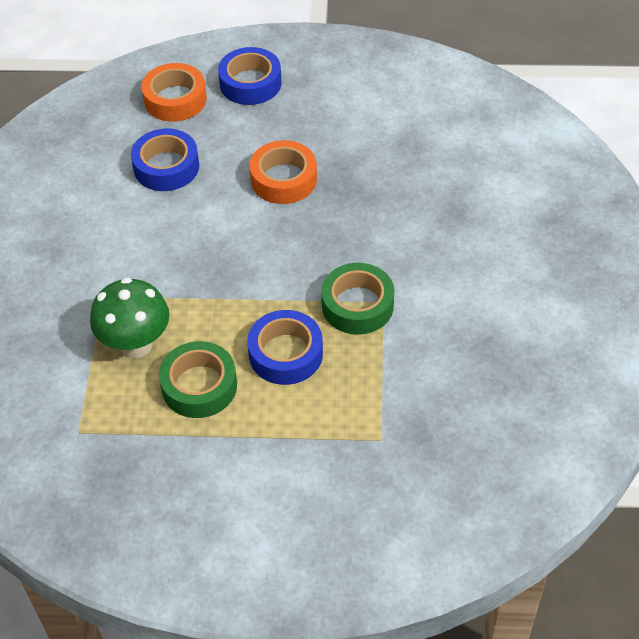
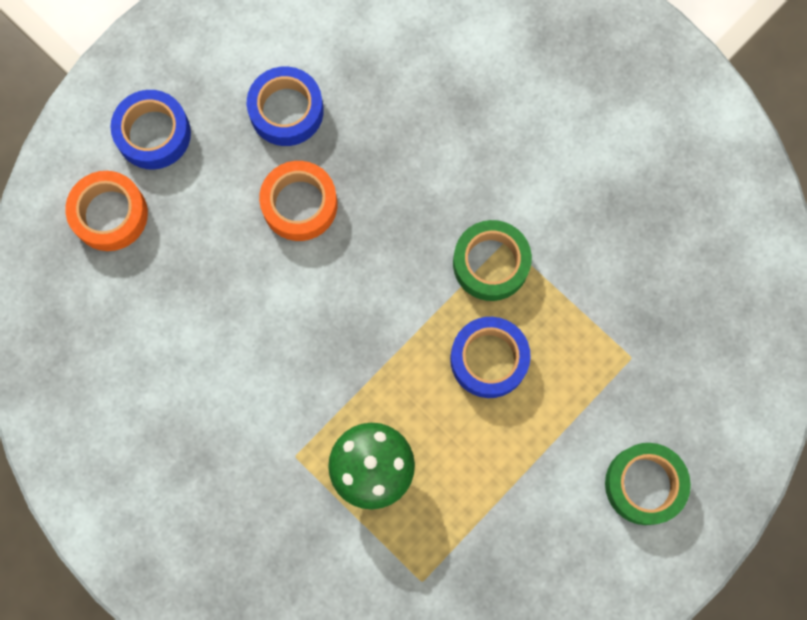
camera: 50 degrees left, 25 degrees up
(166, 167) = (190, 289): blue tape -> blue tape (286, 111)
(199, 386) = (460, 452): green tape -> green tape (644, 484)

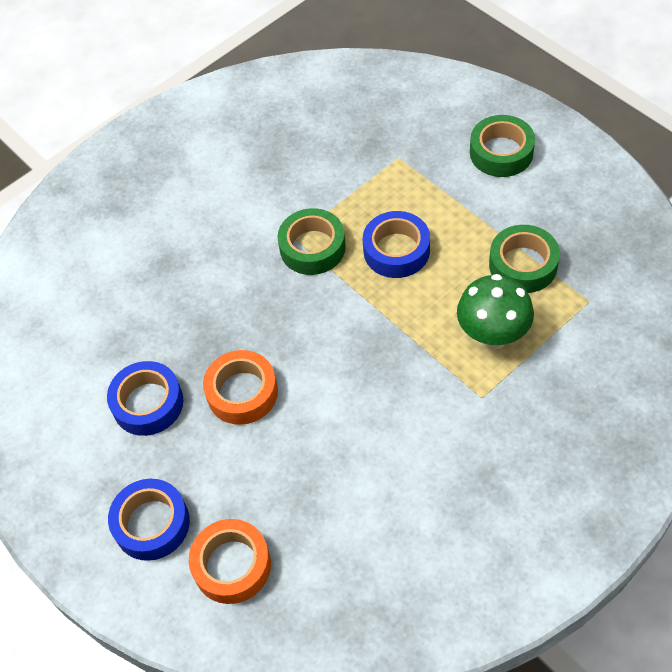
camera: 80 degrees left, 20 degrees down
(471, 506) = (523, 265): none -> green tape

